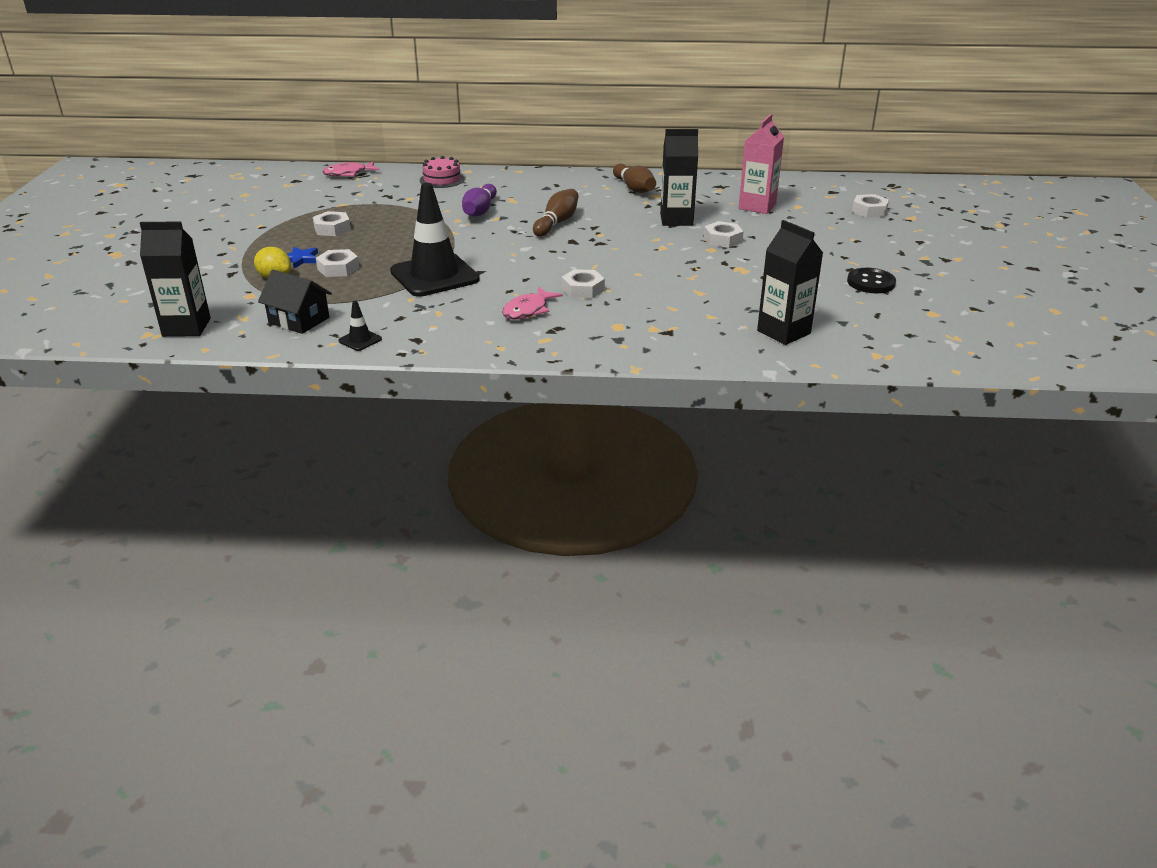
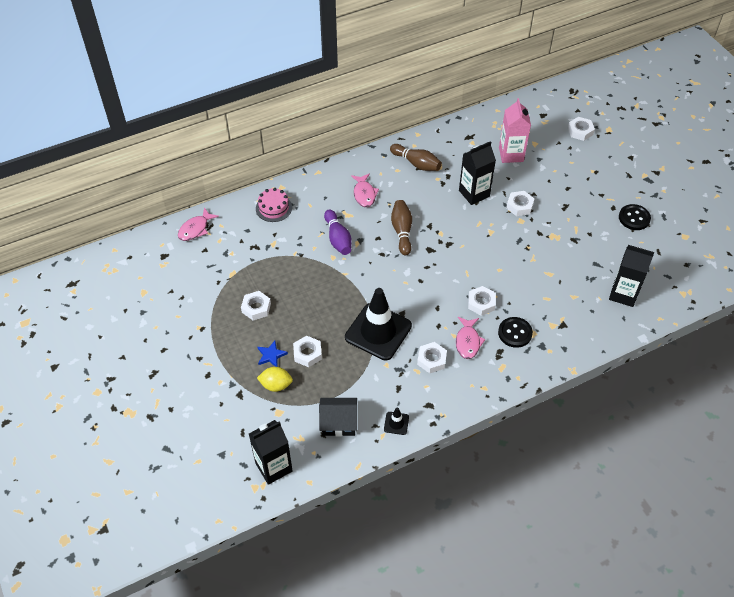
camera: 30 degrees left, 20 degrees up
(466, 310) = (431, 360): none -> white nut
(548, 193) = (364, 194): none -> pink fish
(596, 320) = (515, 333): none -> black button

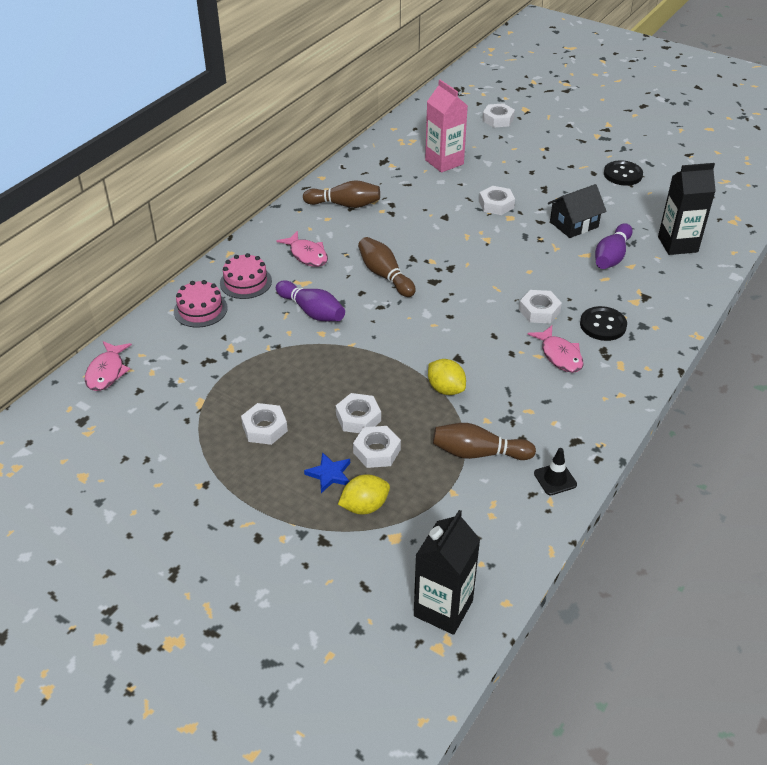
camera: 30 degrees left, 10 degrees down
(313, 199) = (245, 282): none -> pink cake
(339, 423) = (484, 512): black house -> black house (574, 224)
(364, 384) = (478, 453): none -> brown bowling pin
(378, 331) = (446, 389): black traffic cone -> yellow lemon
(431, 360) = (535, 391): white nut -> white nut (358, 418)
(474, 193) = (436, 210): black carton -> none
(566, 283) = (611, 256): none -> purple bowling pin

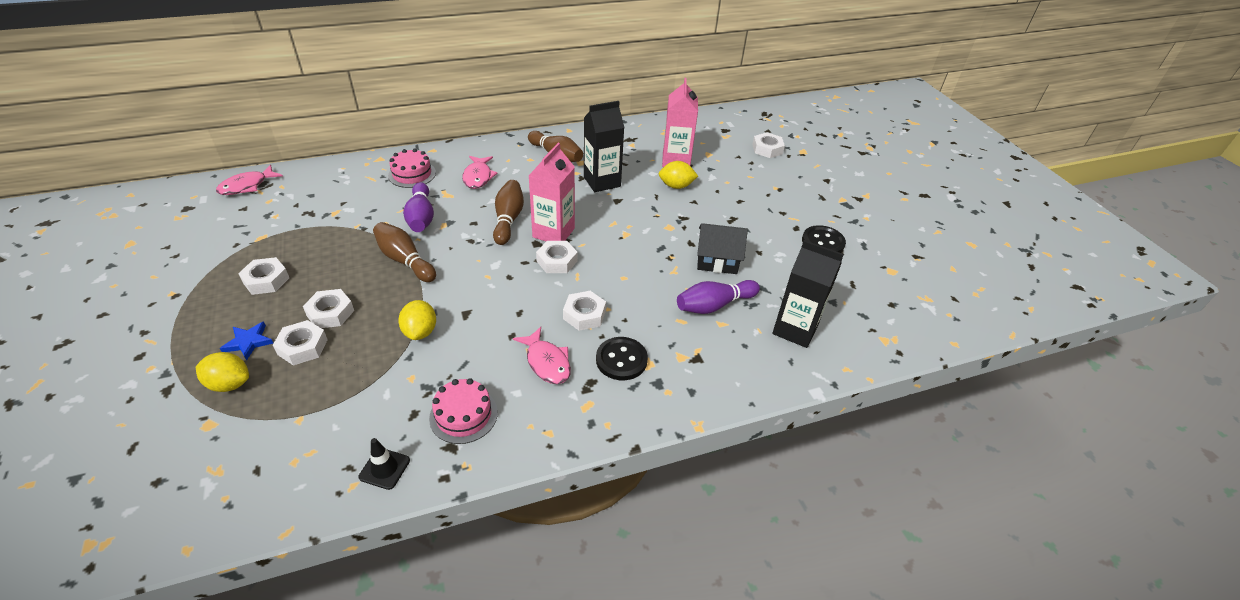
camera: 35 degrees right, 0 degrees up
(200, 309) = (358, 177): pink cake -> pink cake (463, 415)
(434, 266) = (553, 233): none -> pink carton
(443, 608) = (143, 513): black carton -> black carton (602, 182)
(472, 183) = (676, 186): none -> yellow lemon
(478, 453) = (364, 401): brown bowling pin -> brown bowling pin (405, 260)
(496, 204) = (672, 211): white nut -> white nut (557, 261)
(559, 355) = (547, 362): pink fish -> pink fish turned 45 degrees counterclockwise

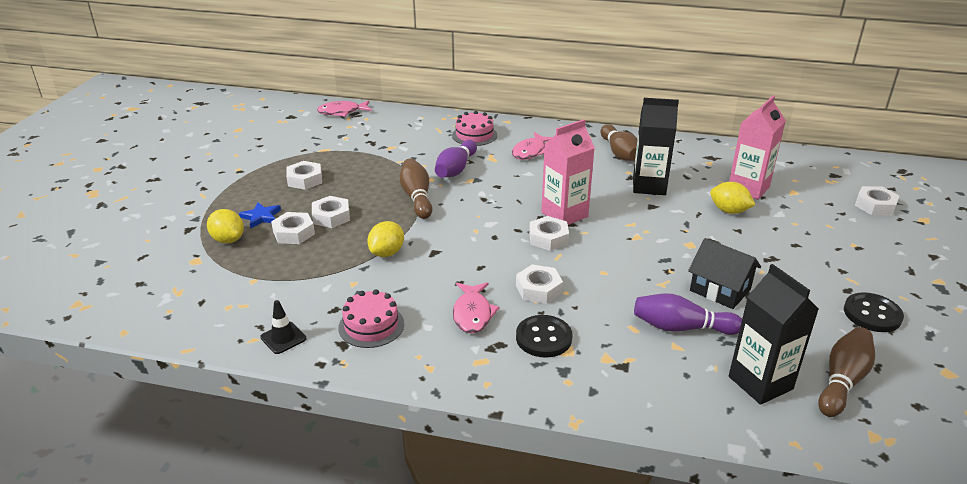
camera: 35 degrees right, 10 degrees down
(508, 219) = (530, 192): brown bowling pin -> brown bowling pin (842, 381)

